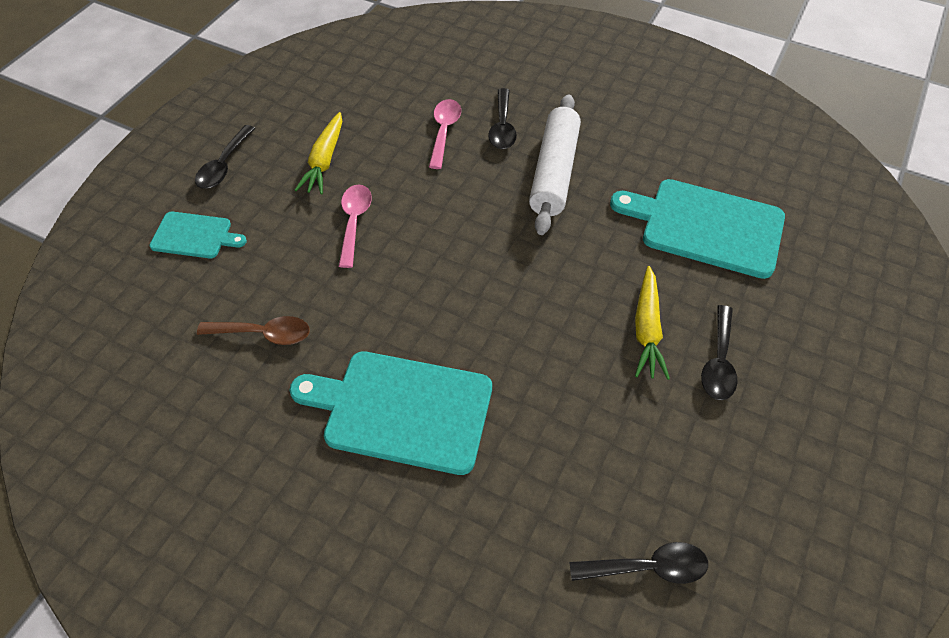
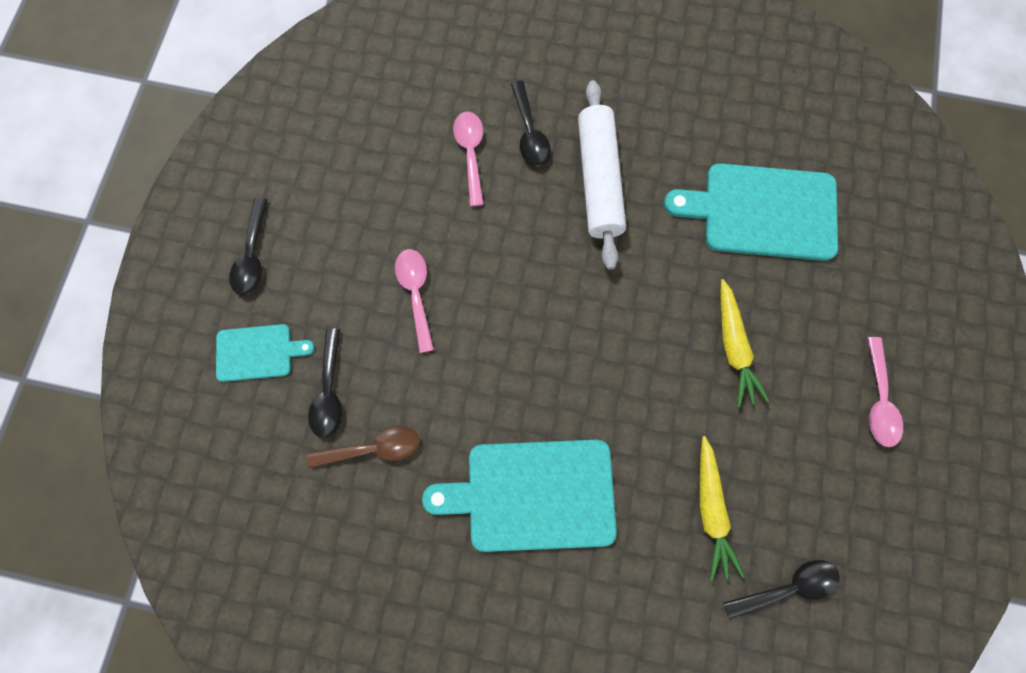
camera: 15 degrees left, 20 degrees up
(324, 160) = (358, 223): yellow carrot -> yellow carrot (710, 509)
(719, 362) = (805, 365): black spoon -> black spoon (329, 391)
(792, 411) = (878, 400): none -> pink spoon

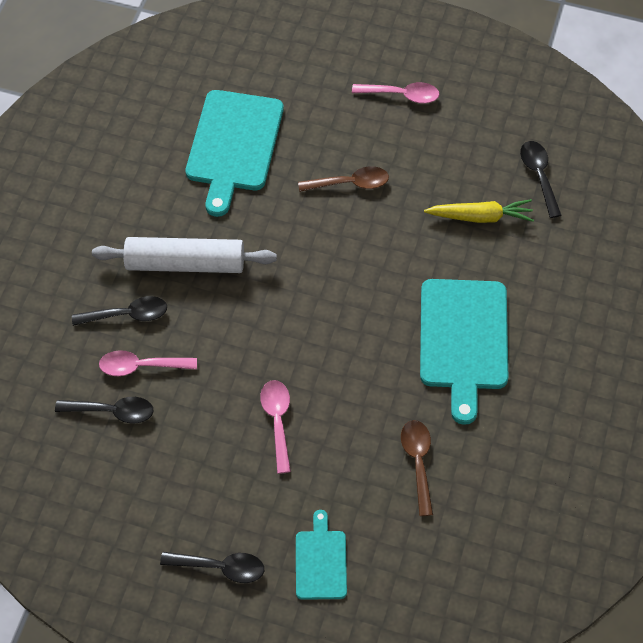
camera: 85 degrees left, 15 degrees down
(329, 391) = (363, 498): black spoon -> black spoon (112, 411)
(416, 294) = (277, 421): pink spoon -> pink spoon turned 90 degrees clockwise
(733, 346) = (350, 183): yellow carrot -> brown spoon

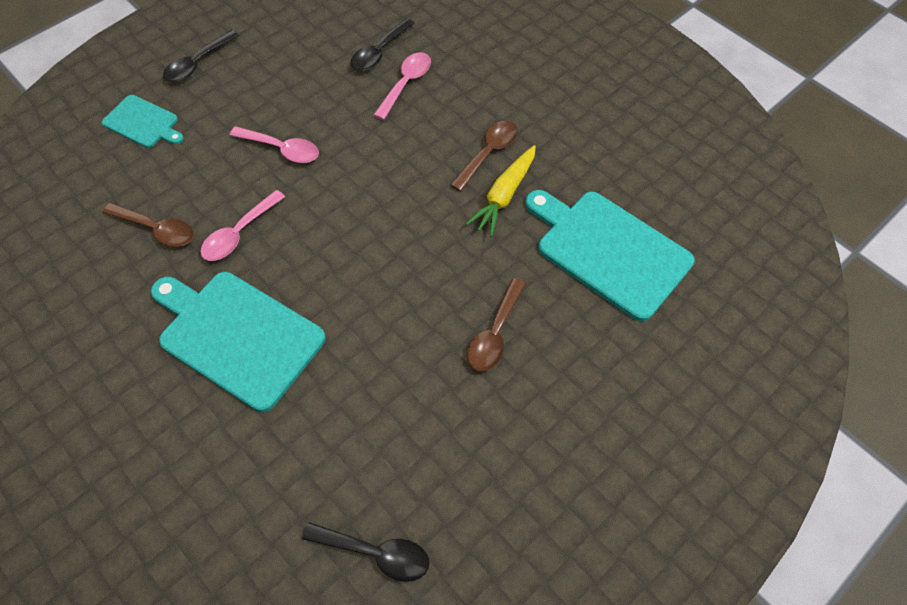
camera: 120 degrees right, 0 degrees up
(127, 314) = (463, 94): black spoon -> none
(185, 263) = (488, 153): white rolling pin -> brown spoon
(402, 95) = (591, 459): pink spoon -> pink spoon (239, 233)
(480, 217) = (365, 443): yellow carrot -> yellow carrot (504, 195)

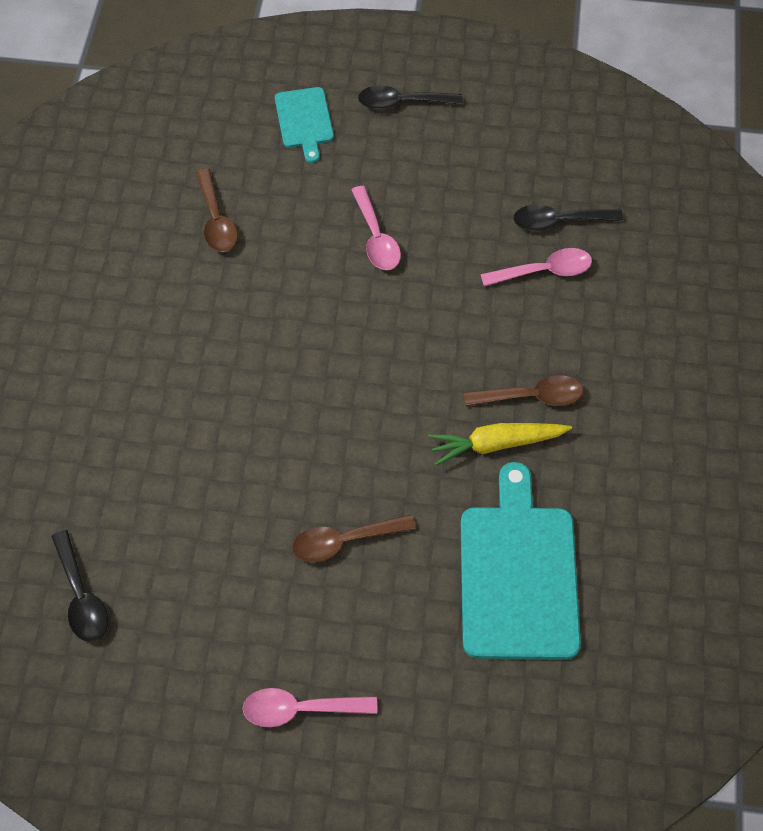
camera: 50 degrees right, 0 degrees up
(237, 336) = (174, 356): turquoise cutting board -> none
(239, 233) = (265, 278): pink spoon -> pink spoon (300, 709)

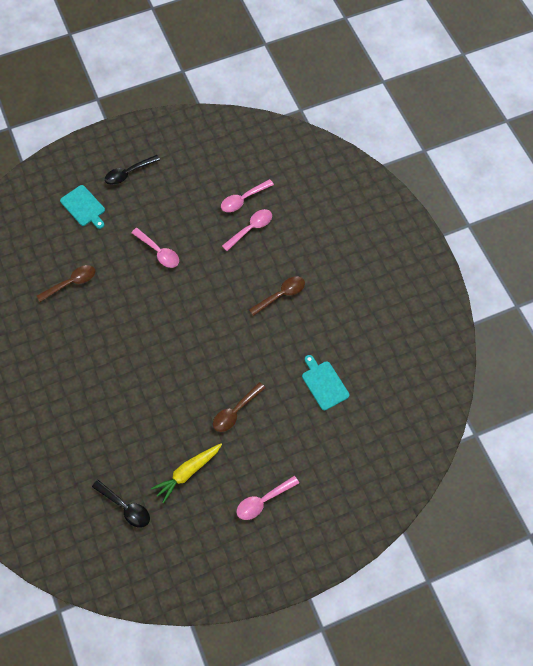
camera: 30 degrees left, 5 degrees up
(216, 220) = (71, 283): brown spoon -> brown spoon turned 75 degrees counterclockwise
(496, 444) = (278, 327): yellow carrot -> yellow carrot (188, 472)
(518, 574) = (324, 384): turquoise cutting board -> turquoise cutting board, size x0.54
(559, 221) = (243, 199): black spoon -> pink spoon

